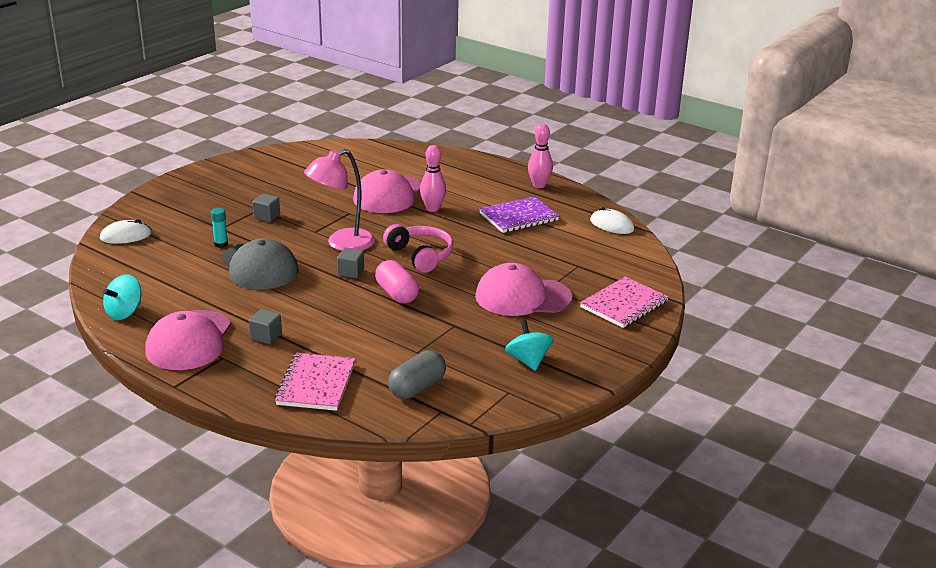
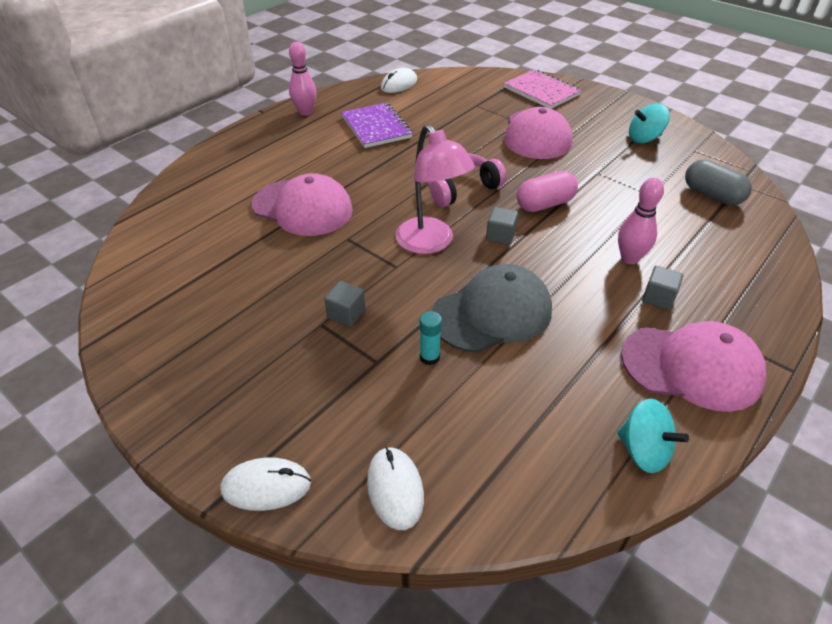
camera: 85 degrees left, 15 degrees up
(140, 203) = (266, 486): none -> white mouse
(316, 384) = (735, 256): pink notebook -> none
(432, 208) = (347, 177): pink bowling pin -> pink bowling pin (629, 258)

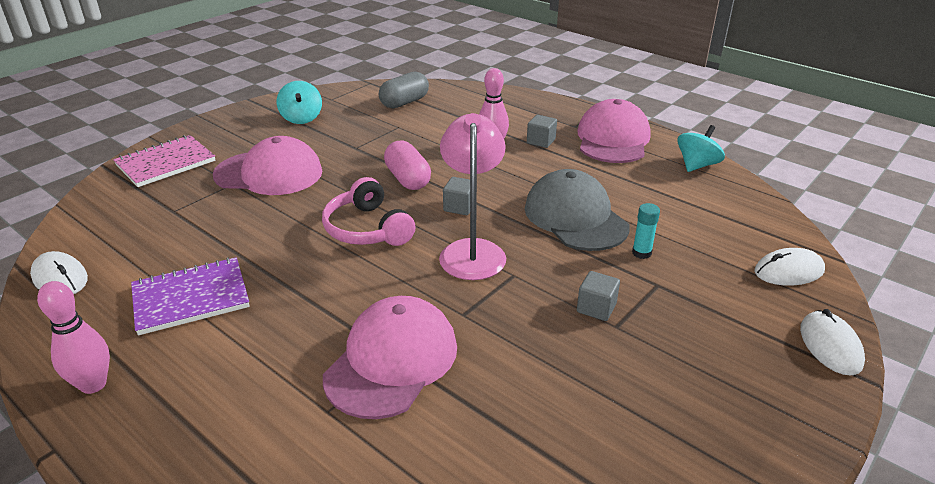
camera: 90 degrees left, 10 degrees down
(431, 243) = (472, 250): pink lamp -> pink lamp turned 60 degrees counterclockwise

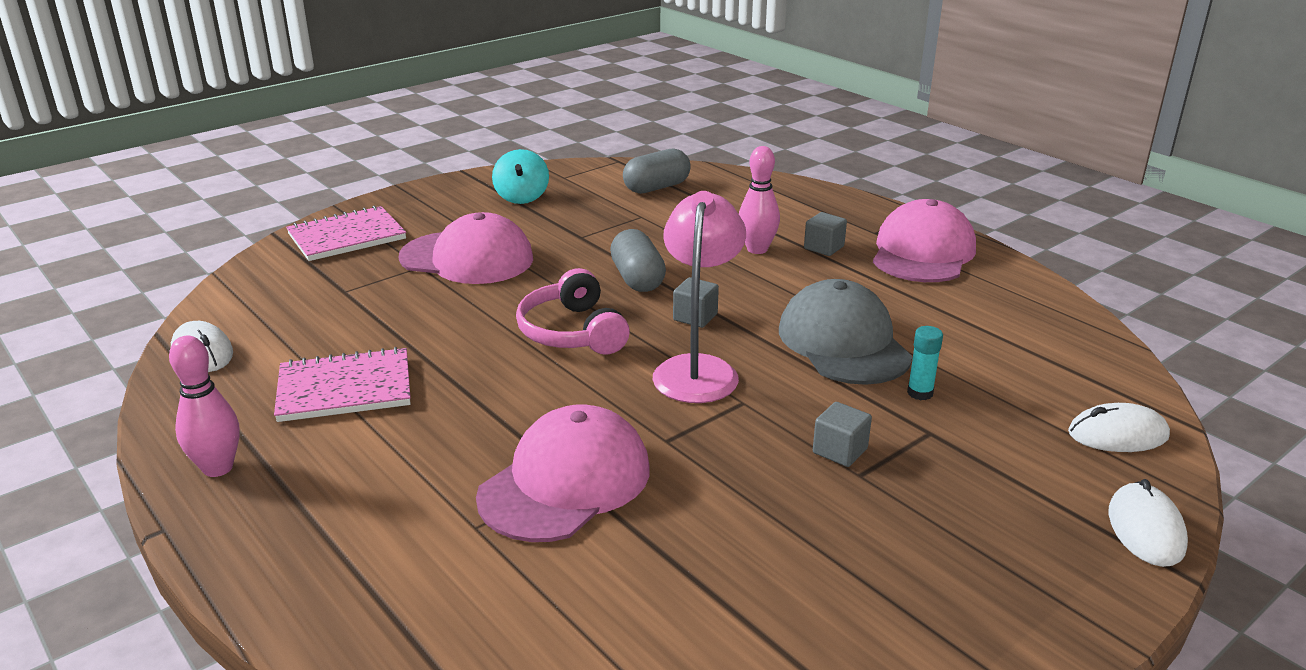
camera: 10 degrees right, 5 degrees down
(191, 298) = (345, 388): purple notebook -> pink notebook
(408, 179) = (637, 279): pink capsule -> grey capsule
(697, 165) = (1030, 294): turquoise spinning top -> none

